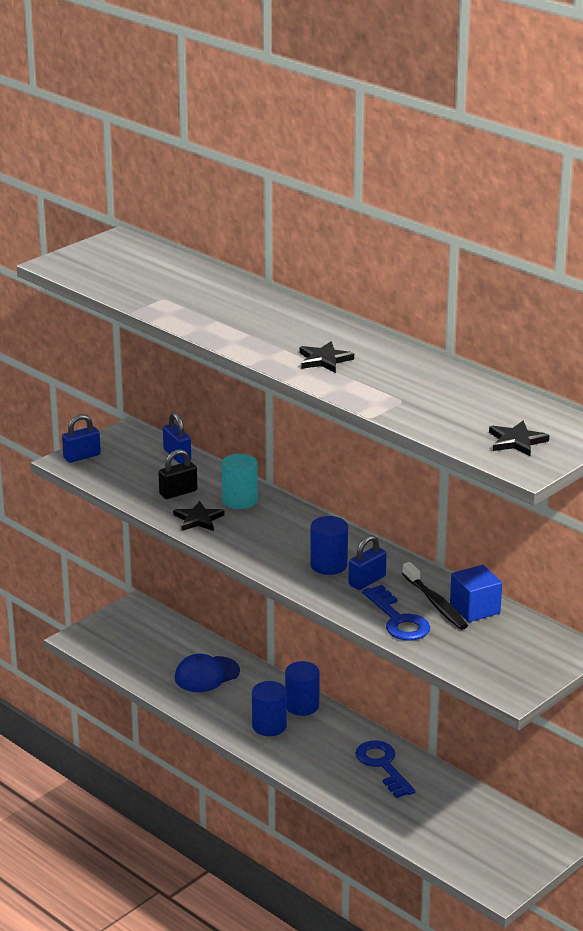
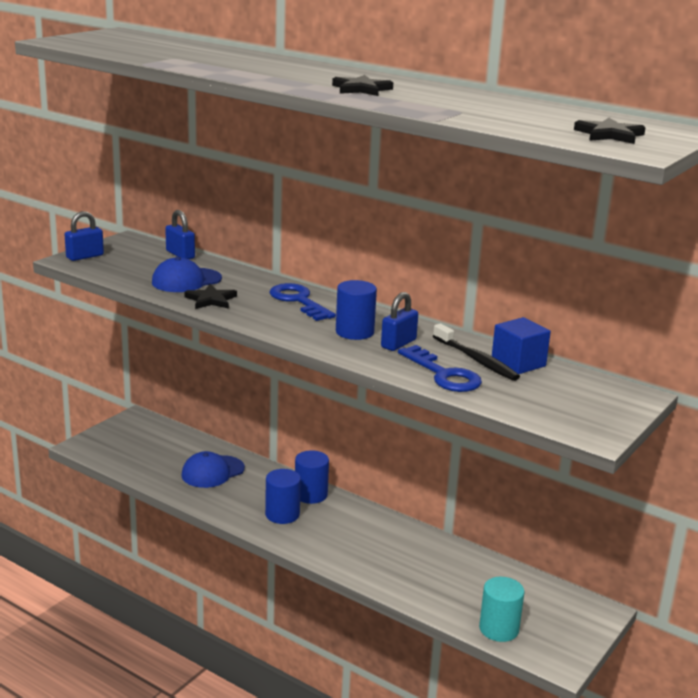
camera: 10 degrees left, 5 degrees down
(178, 492) = (186, 280): black padlock -> blue cap
(240, 500) = (249, 285): turquoise cylinder -> turquoise cylinder (499, 629)
(383, 765) = (403, 545): blue key -> blue key (298, 301)

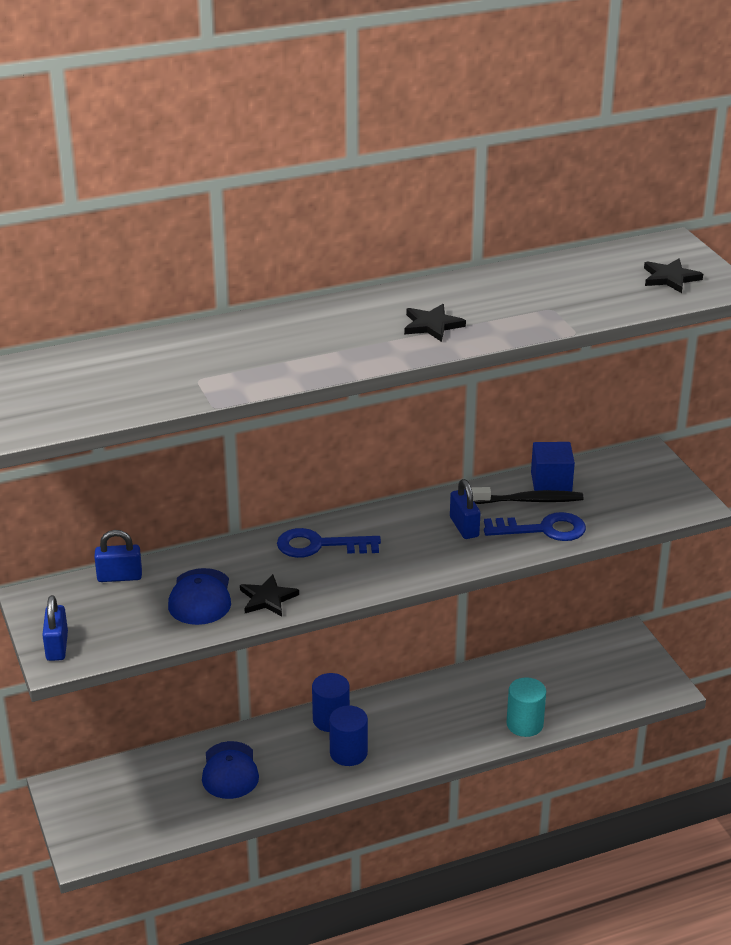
camera: 55 degrees left, 10 degrees up
(354, 332) = (419, 541): blue cylinder -> none
(499, 629) = (610, 700): turquoise cylinder -> turquoise cylinder (524, 724)

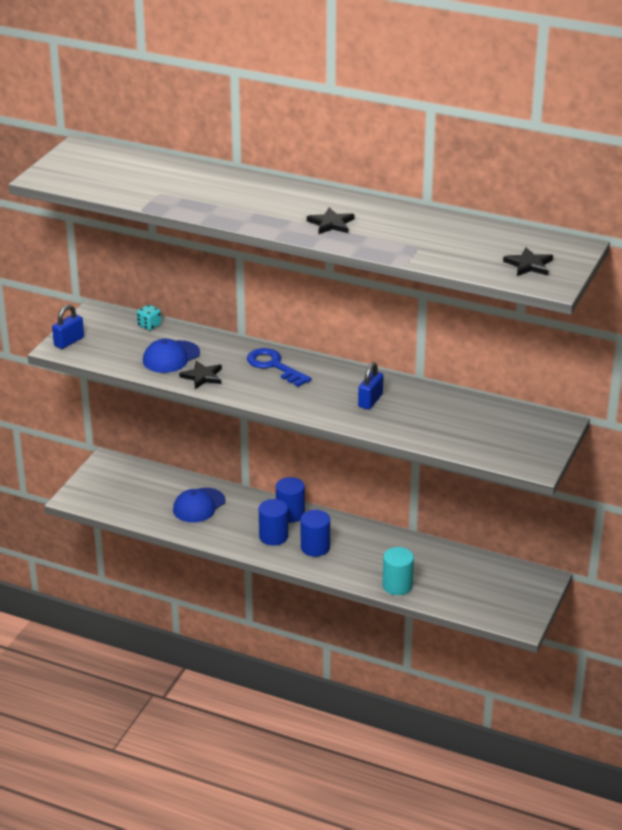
camera: 45 degrees right, 0 degrees up
(119, 577) = (149, 325): blue padlock -> turquoise dice
(402, 737) = (315, 547): none -> blue cylinder
(529, 501) = (434, 408): black toothbrush -> none
(543, 529) = (414, 427): blue key -> none
(551, 482) = (467, 406): blue cube -> none

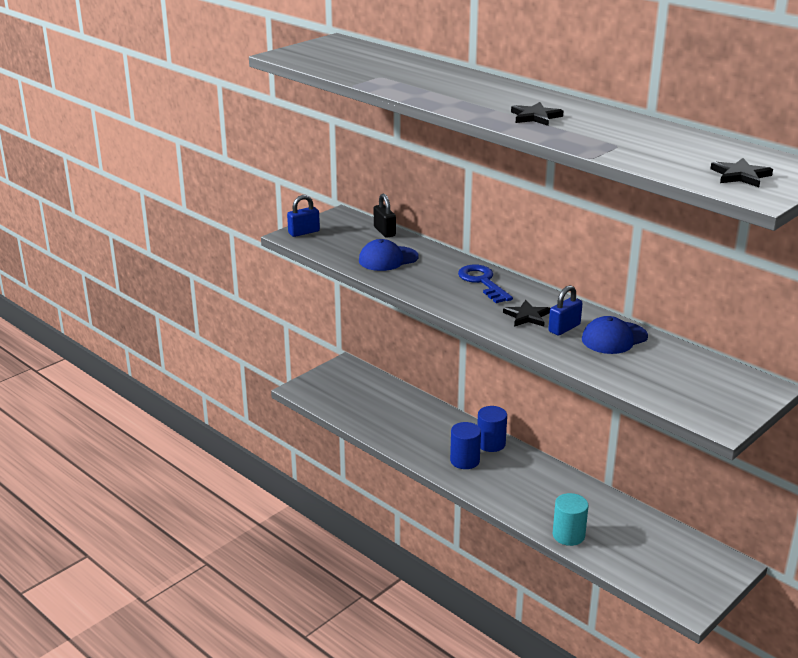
camera: 20 degrees right, 5 degrees down
(149, 325) = (384, 231): turquoise dice -> black padlock
(199, 505) = (408, 418): blue cap -> blue cap (614, 338)
(202, 376) = (407, 279): black star -> black star (527, 316)
(315, 547) = (501, 479): blue cylinder -> none

